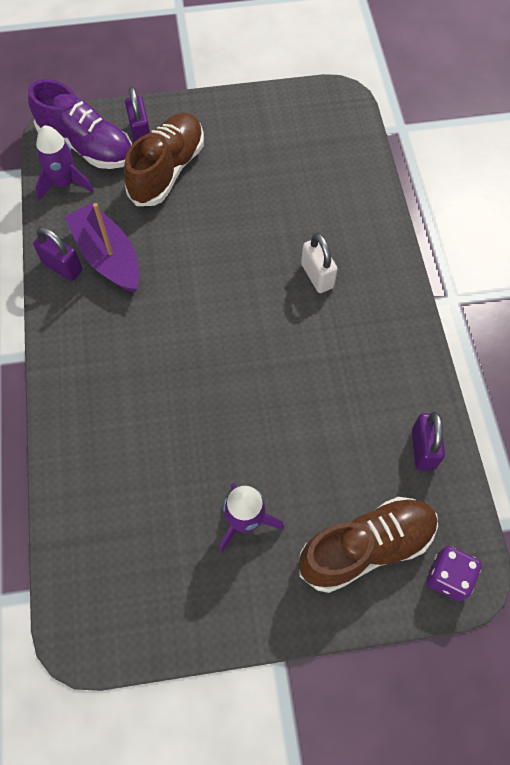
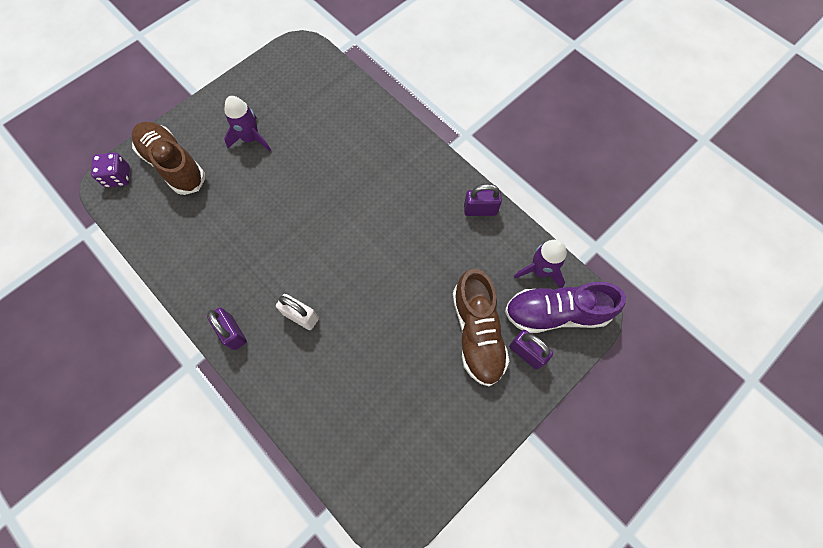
camera: 145 degrees right, 5 degrees up
(108, 257) = (457, 236): purple boat -> none
(366, 548) = (173, 165): brown shoe -> brown shoe turned 105 degrees clockwise
(423, 449) = (163, 238): purple padlock -> purple padlock (232, 332)

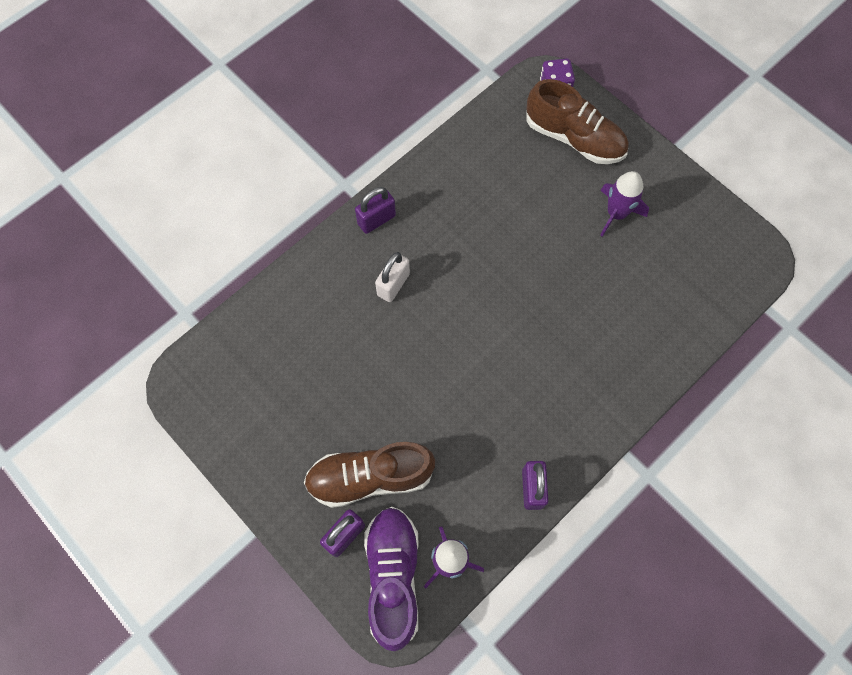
camera: 90 degrees right, 0 degrees up
(173, 165) = (574, 138): brown shoe -> brown shoe turned 75 degrees clockwise

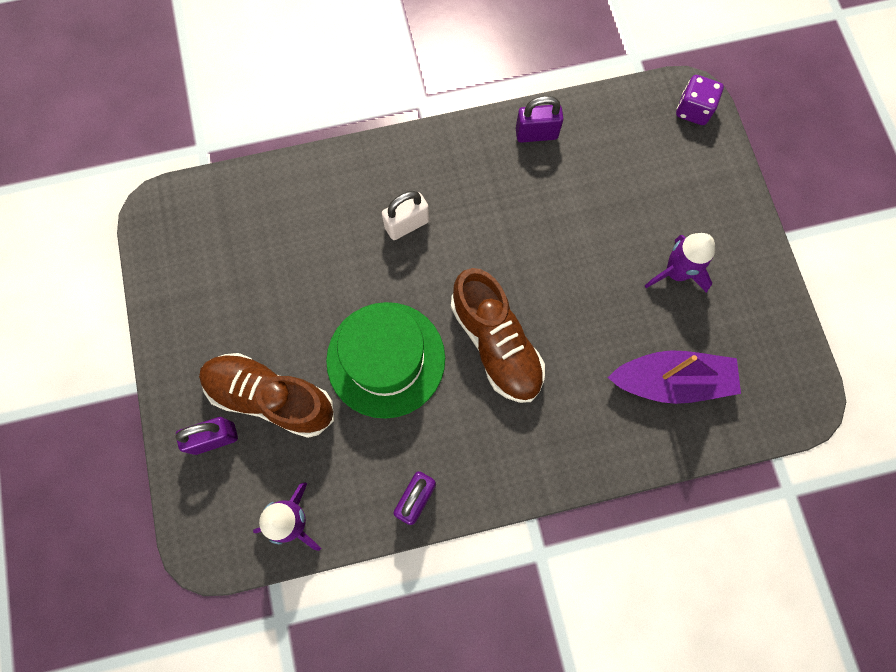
camera: 30 degrees right, 5 degrees up
(376, 220) = (430, 152): purple padlock -> purple padlock (536, 134)
(393, 577) = (234, 504): purple shoe -> none
(442, 396) = (386, 359): none -> green hat
(574, 138) = (681, 172): brown shoe -> brown shoe (496, 344)
(662, 295) = (671, 381): none -> purple boat

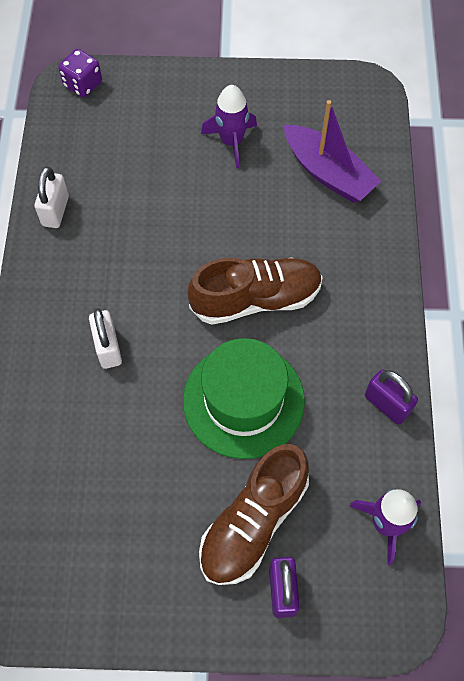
camera: 75 degrees left, 10 degrees down
(536, 134) = (55, 211): purple padlock -> white padlock
(671, 381) = (328, 173): purple boat -> purple boat turned 120 degrees clockwise

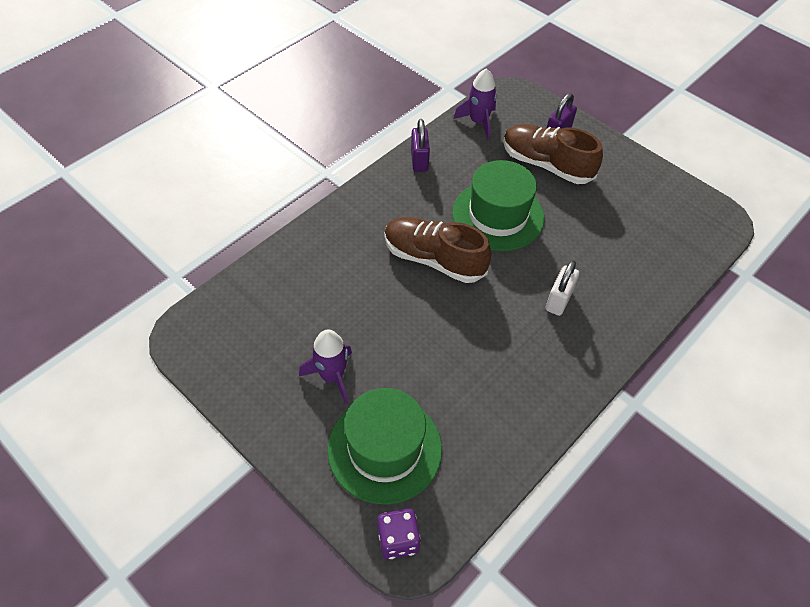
camera: 140 degrees left, 10 degrees down
(55, 211) = (521, 428): white padlock -> none
(143, 125) = (384, 448): none -> green hat
(253, 522) = (546, 165): brown shoe -> brown shoe turned 135 degrees counterclockwise
(328, 173) = (294, 298): purple boat -> none

